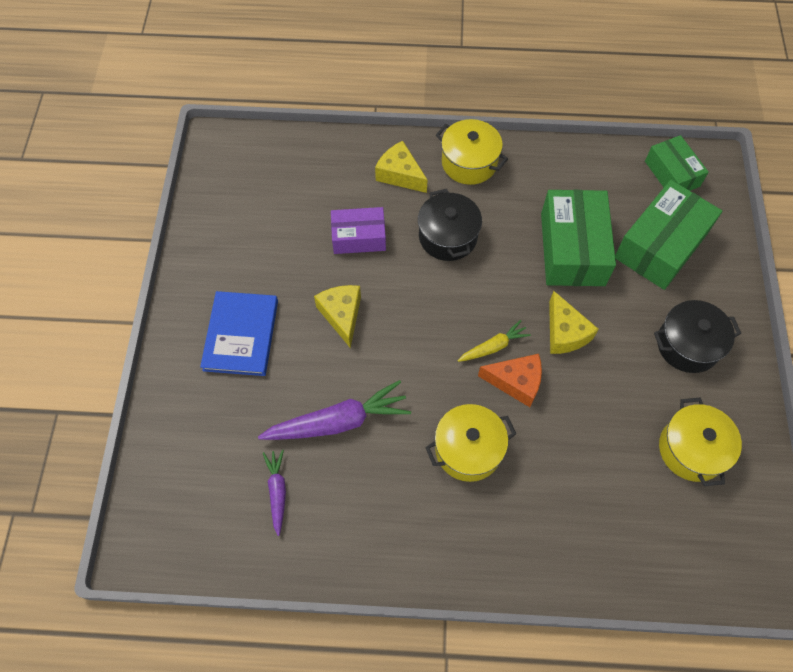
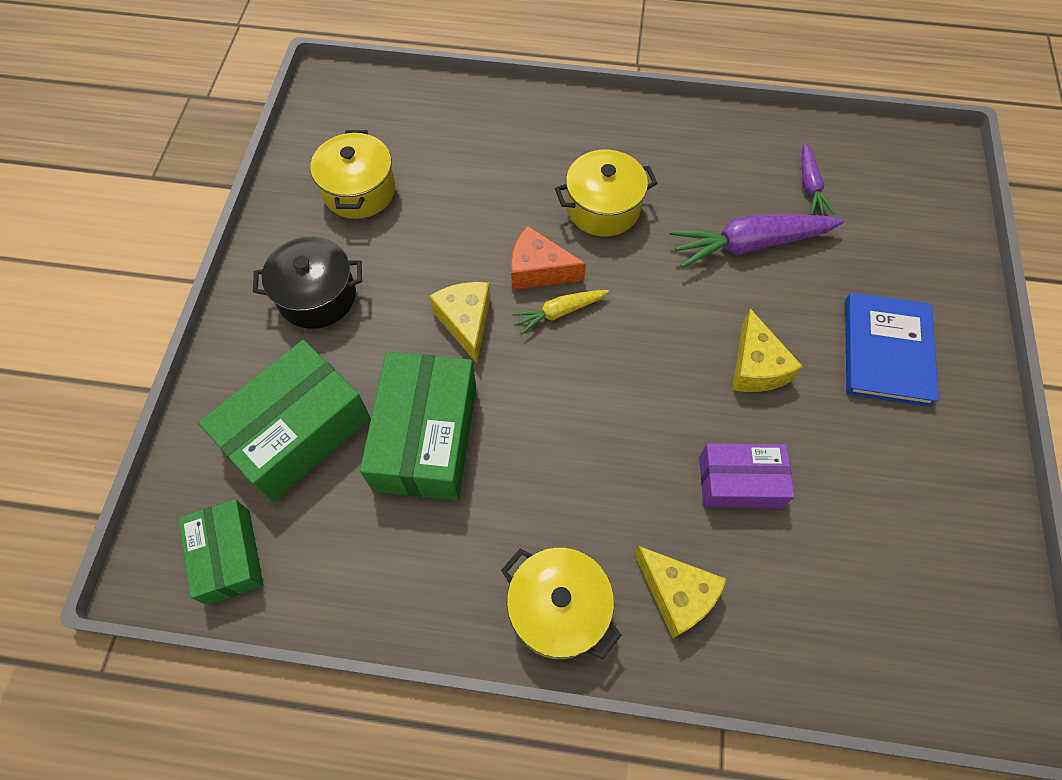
camera: 175 degrees left, 0 degrees up
(448, 237) = (605, 471): black pot -> none

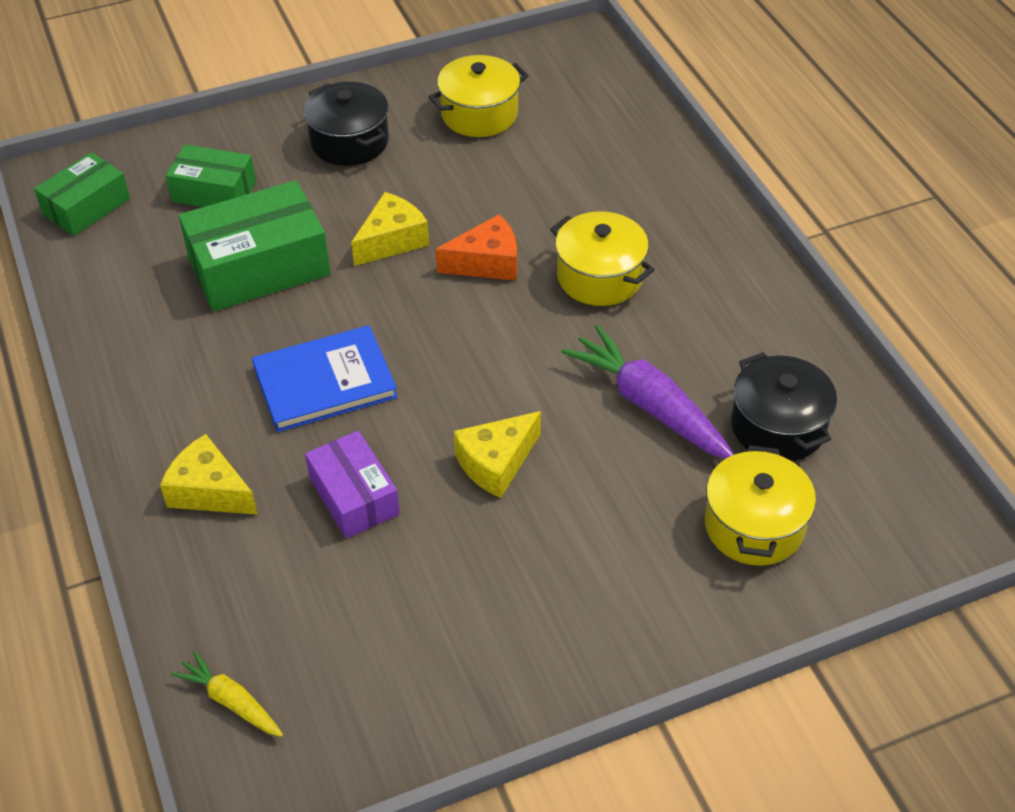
camera: 60 degrees right, 15 degrees down
(297, 432) = (214, 191): green box -> green box, size x0.61
(538, 270) = (487, 263): orange cheese -> orange cheese turned 90 degrees clockwise
(558, 609) = (150, 416): yellow pot -> yellow pot (754, 526)
(559, 312) = (450, 296): yellow carrot -> yellow carrot (231, 701)
(676, 594) = (209, 491): yellow cheese -> yellow cheese turned 105 degrees clockwise
(809, 185) = (778, 427): purple carrot -> black pot
(886, 351) = (599, 567): blue book -> blue book (325, 382)

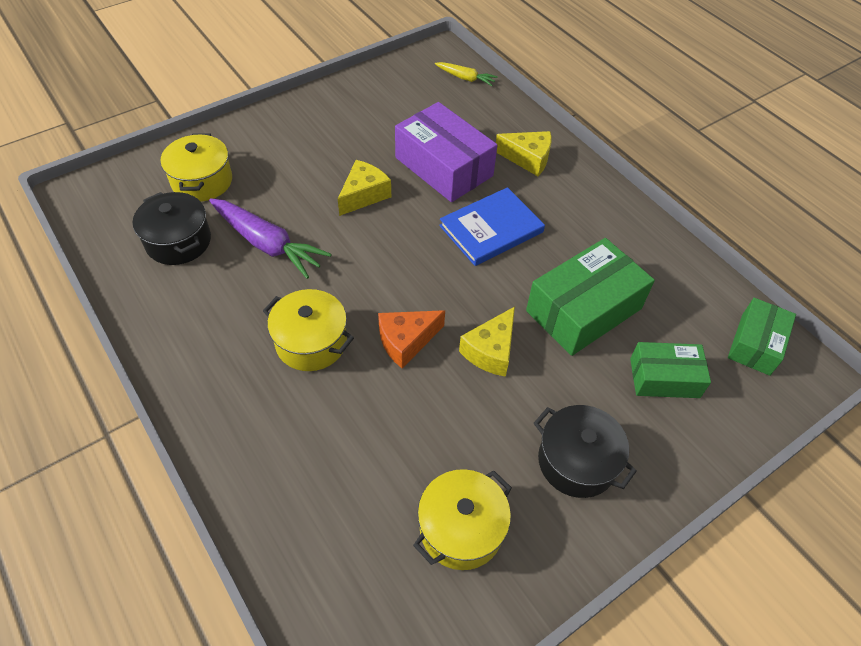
camera: 165 degrees right, 5 degrees up
(354, 496) = (443, 167): purple box -> purple box, size x1.63

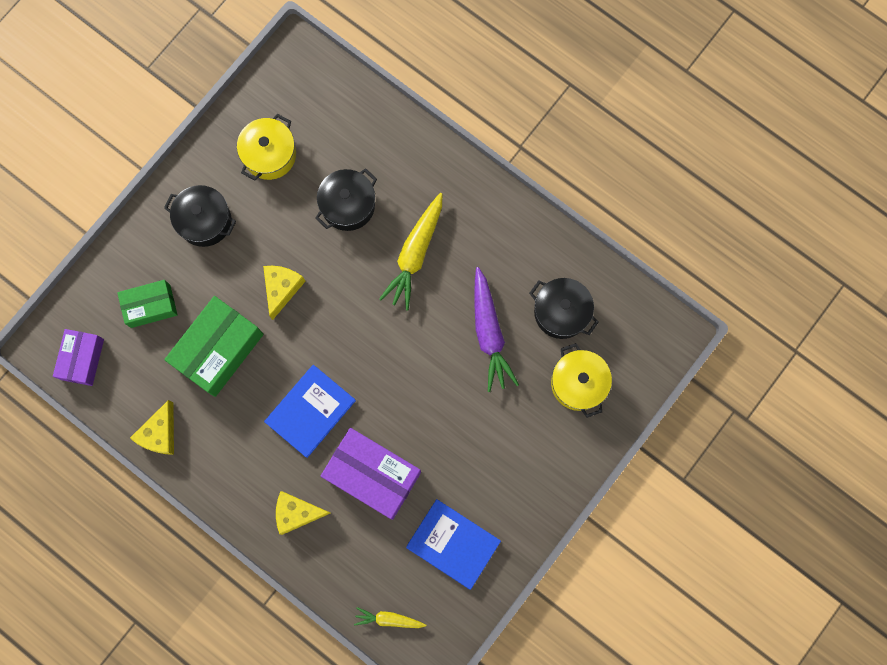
camera: 165 degrees right, 25 degrees up
(267, 244) = (489, 333): purple carrot -> purple carrot turned 120 degrees counterclockwise
(311, 342) = (415, 254): yellow pot -> yellow carrot
(364, 195) = (432, 414): yellow cheese -> yellow cheese (160, 433)
(372, 424) = (348, 205): none -> black pot
(388, 106) = (453, 544): none -> blue book
(406, 341) = (346, 277): orange cheese -> none
(755, 344) = (82, 359): green box -> purple box

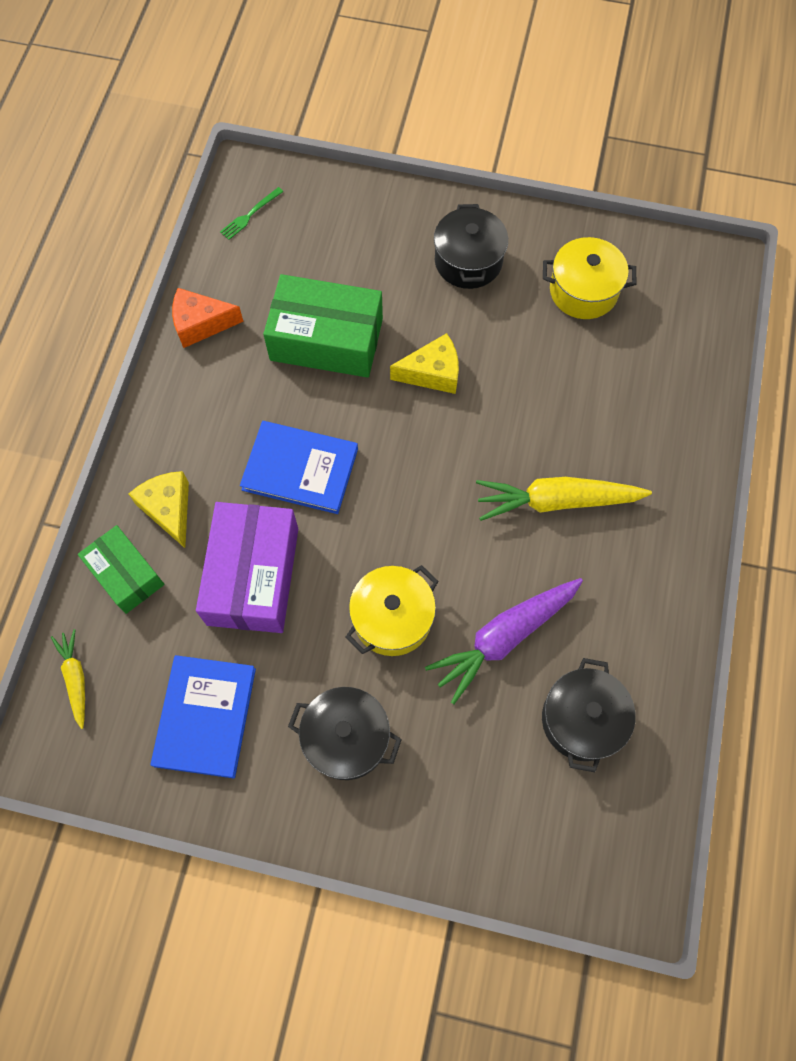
camera: 65 degrees right, 10 degrees down
(82, 359) = (250, 215): purple box -> green fork
(150, 306) = (342, 252): green box -> green box (126, 574)
(160, 433) = (201, 324): yellow cheese -> orange cheese
(348, 205) = (573, 399): black pot -> black pot (346, 738)
(578, 383) = (497, 788): yellow pot -> yellow pot (392, 618)

